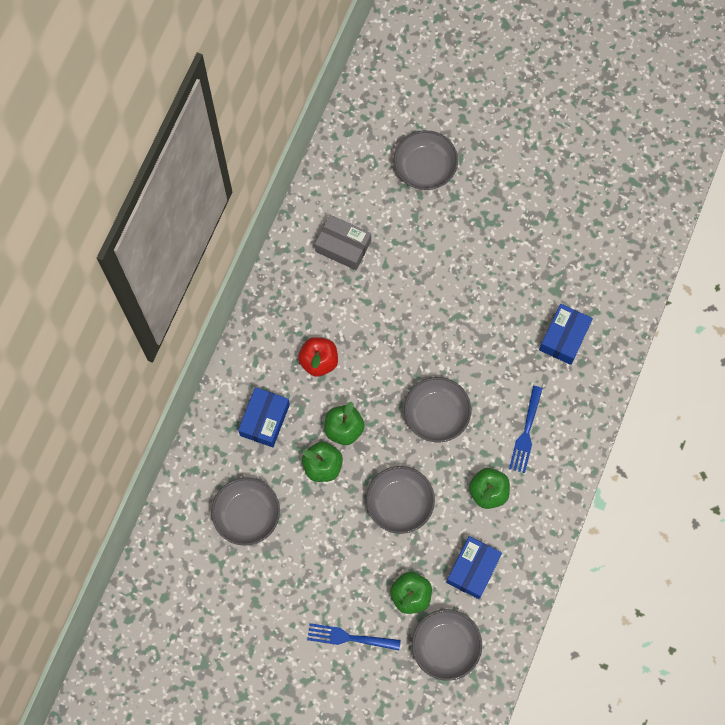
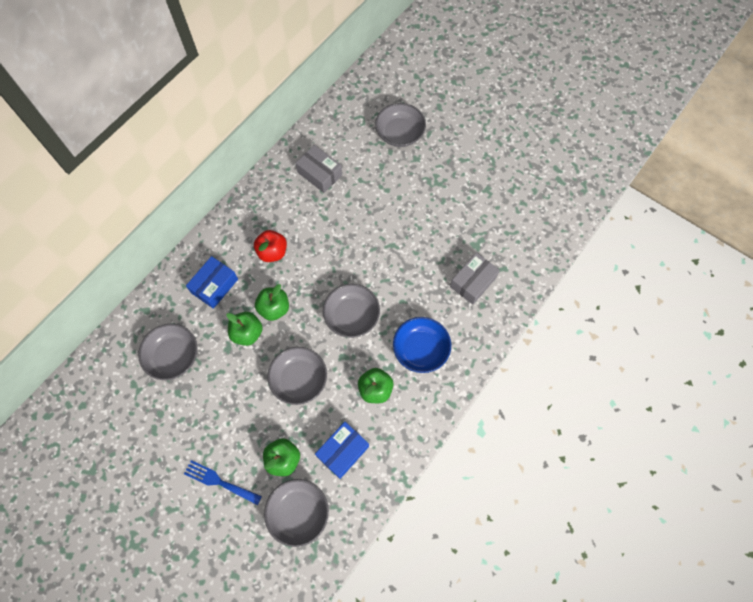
camera: 15 degrees right, 5 degrees down
(526, 433) = (420, 349): blue fork -> blue bowl
(564, 337) = (473, 282): blue box -> grey box

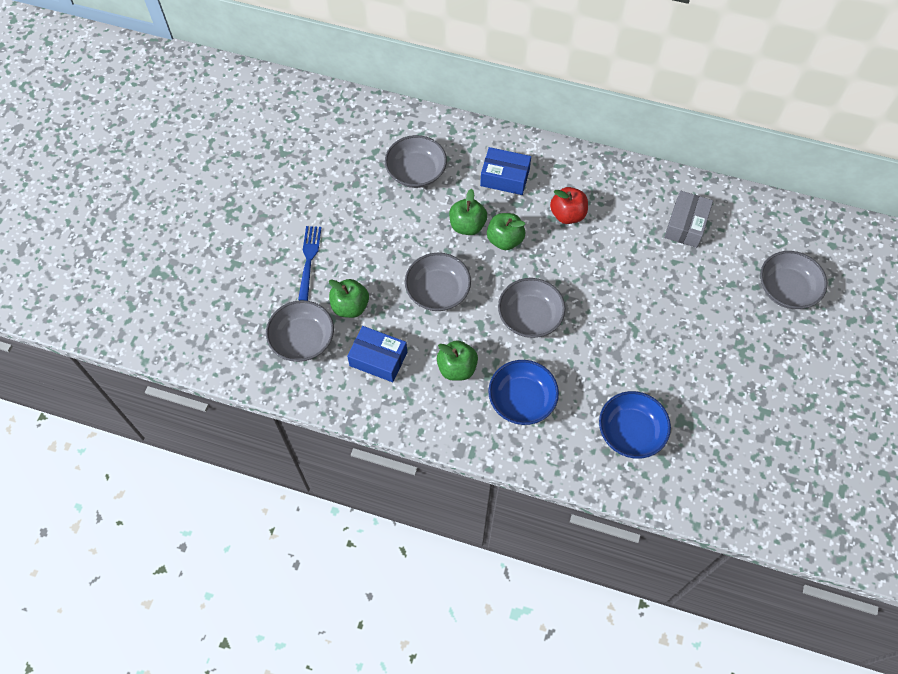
camera: 70 degrees right, 5 degrees down
(473, 282) = (630, 432): grey box -> blue bowl

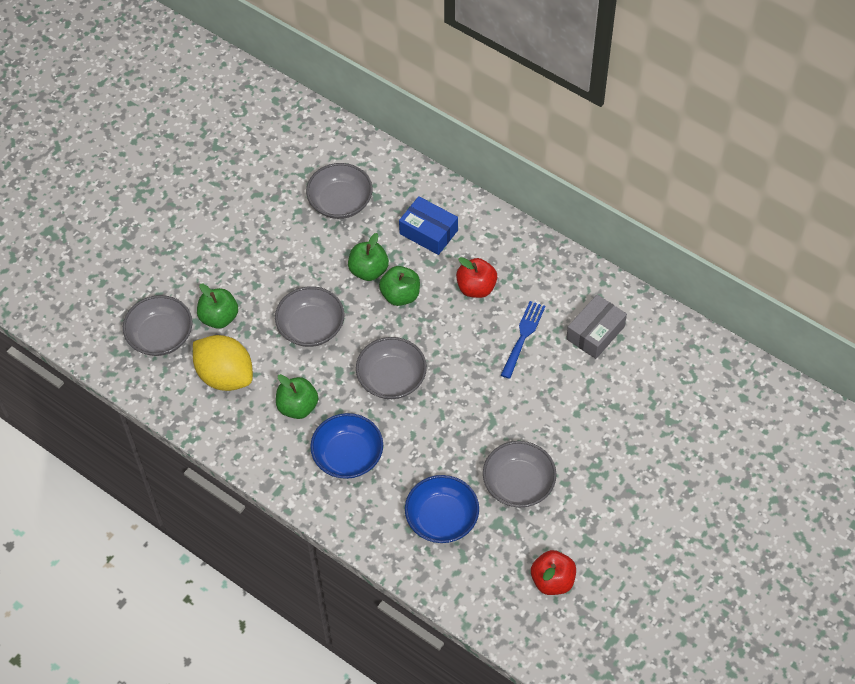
camera: 20 degrees right, 5 degrees down
(309, 259) = (198, 260): blue fork -> blue fork (523, 336)
(378, 359) = (225, 375): blue box -> yellow lemon
(752, 458) = (552, 580): none -> red apple
(786, 289) = (671, 428): grey bowl -> grey bowl (518, 484)

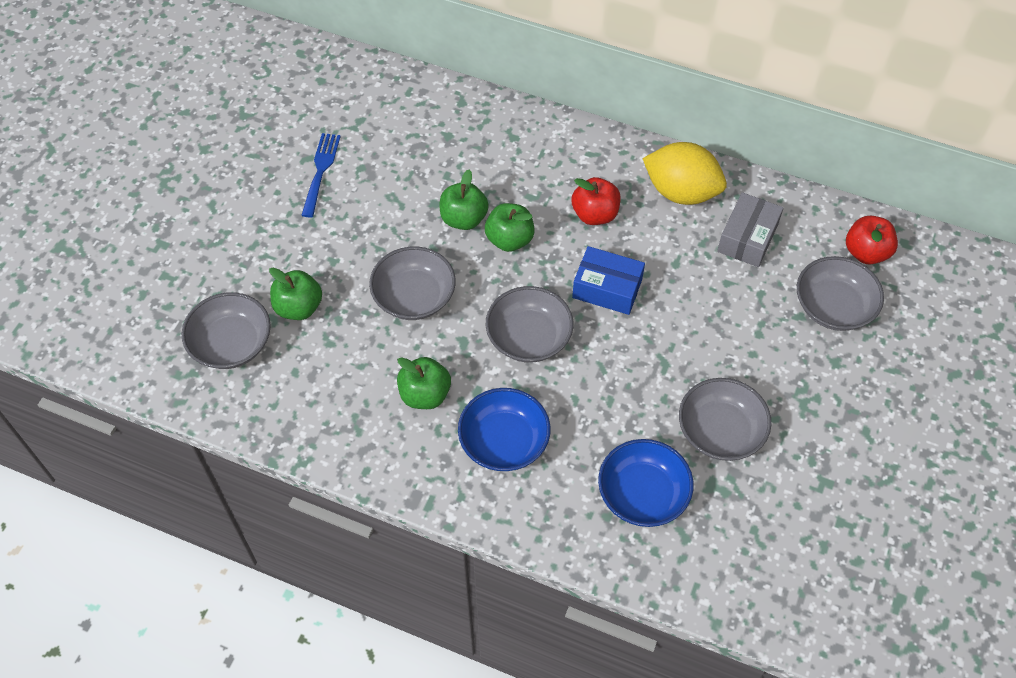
camera: 15 degrees left, 0 degrees up
(225, 375) = (325, 375): yellow lemon -> yellow lemon (681, 192)
(340, 202) = (408, 149): grey bowl -> grey bowl (833, 307)
(428, 232) = (520, 163): blue box -> blue box (607, 288)
(523, 336) = (667, 258): blue fork -> blue fork (321, 171)
(552, 580) = (802, 541): red apple -> red apple (866, 252)

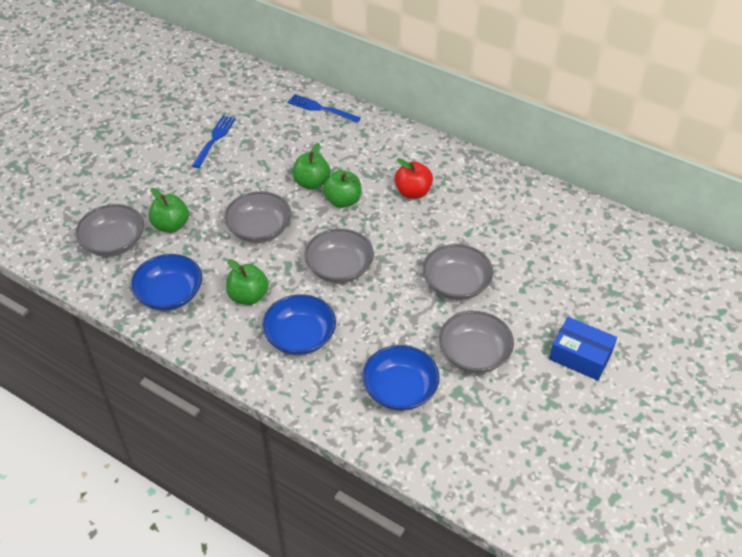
camera: 10 degrees right, 10 degrees down
(325, 407) = (170, 294): none -> blue bowl
(448, 105) = (321, 109): none -> blue fork
(607, 288) = (409, 243): blue box -> blue box (580, 356)
(681, 192) = (484, 185): yellow lemon -> none
(747, 238) = (529, 223): grey box -> none
(833, 307) = (587, 279): grey bowl -> grey bowl (456, 284)
(866, 252) = (622, 245): red apple -> none

